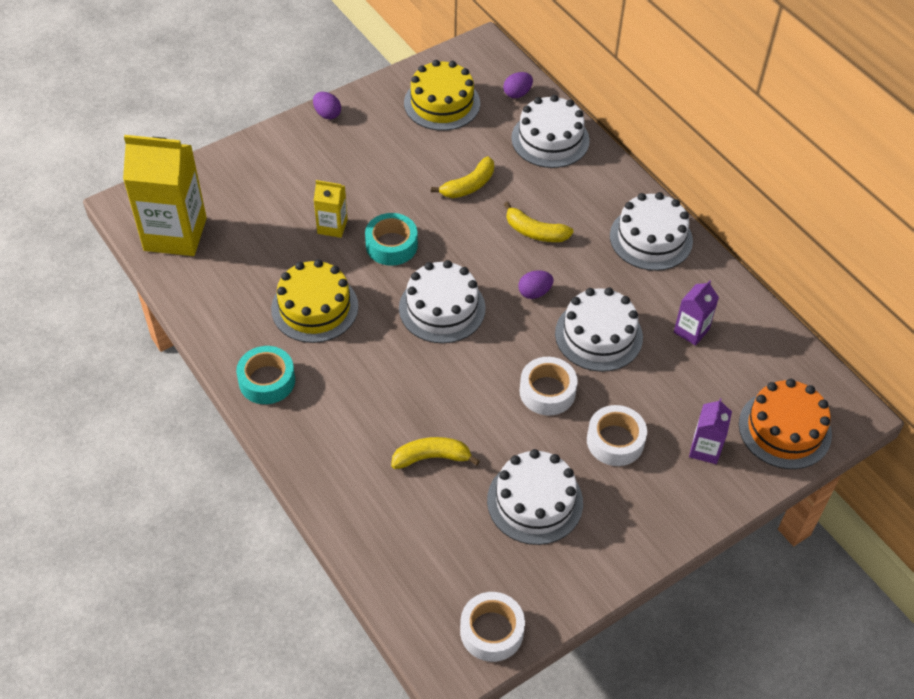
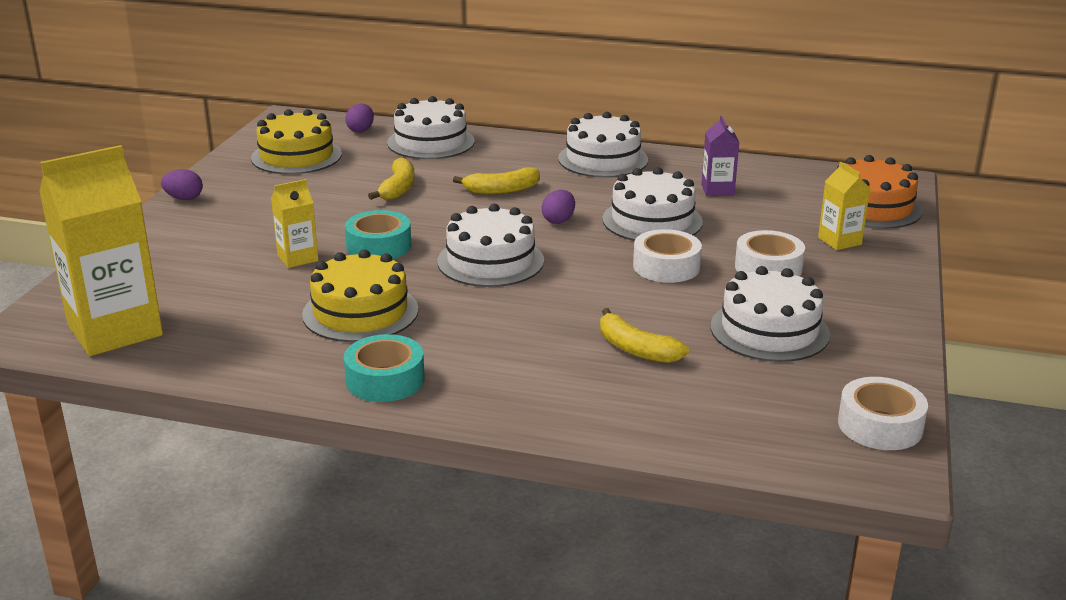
camera: 40 degrees left, 25 degrees down
(431, 457) = (636, 349): yellow banana -> yellow banana turned 90 degrees counterclockwise
(705, 449) = (839, 241): purple carton -> yellow carton

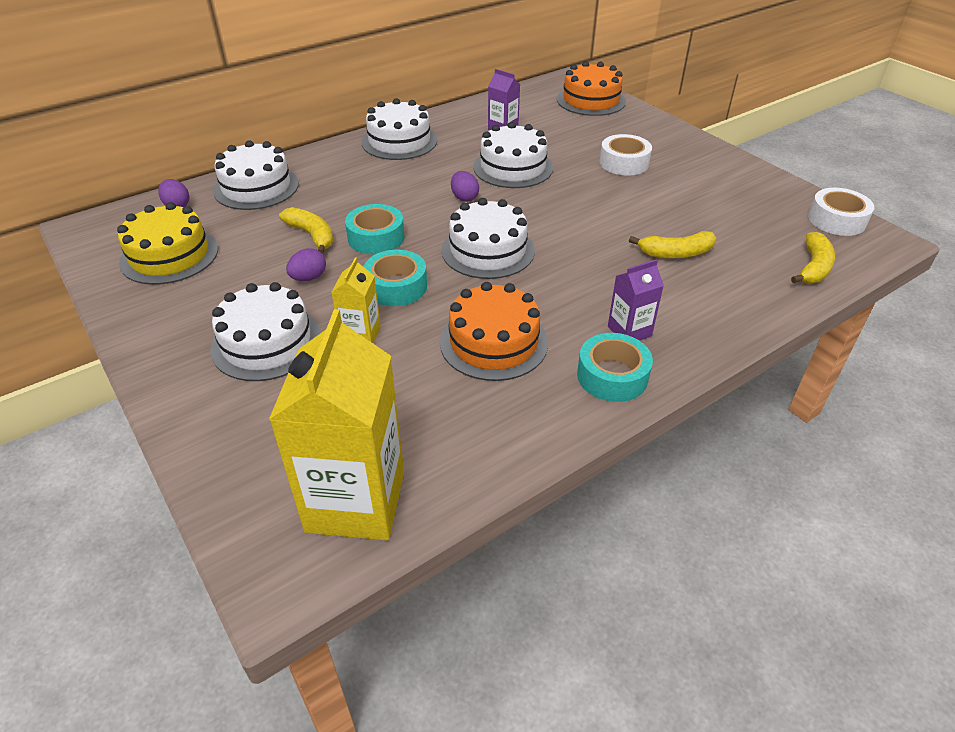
camera: 50 degrees left, 15 degrees up
(184, 198) = (147, 350): purple egg -> purple egg (309, 278)
(360, 312) = (494, 342): yellow cake -> orange cake
(434, 211) = (376, 237): none -> turquoise tape
(463, 367) = (629, 331): none -> purple carton
(502, 190) = (385, 197): yellow banana -> yellow banana (813, 267)
(666, 266) = (581, 192): white tape -> none
(769, 330) = (700, 199): white cake -> white cake (266, 342)
(839, 241) = (619, 128): yellow carton -> none

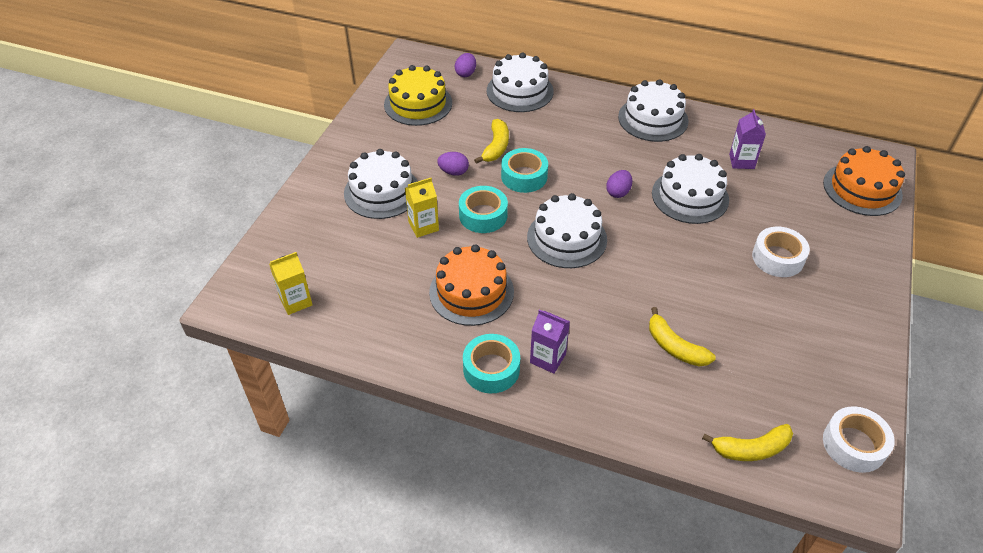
camera: 55 degrees right, 5 degrees up
(356, 501) = (296, 301): yellow carton -> yellow carton, size x0.48

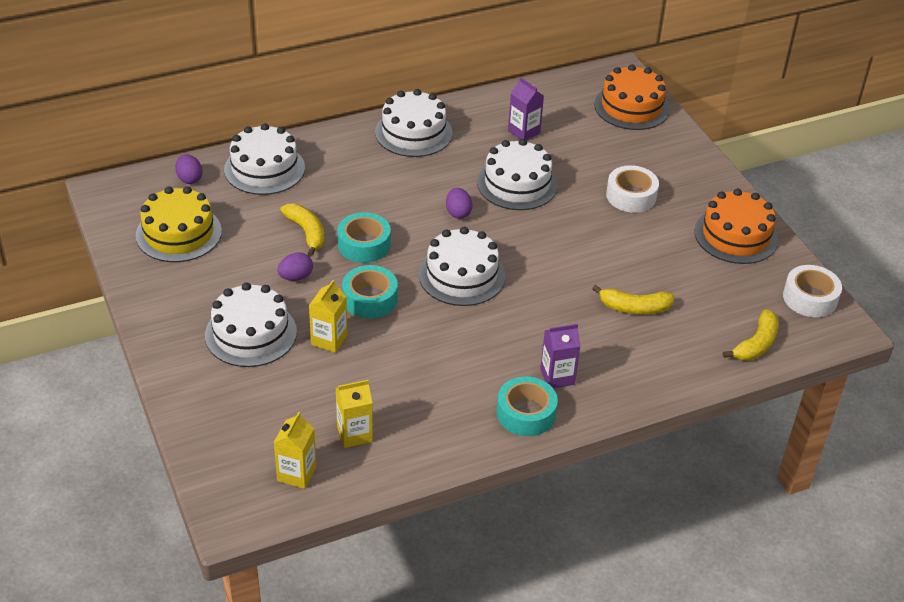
camera: 45 degrees left, 5 degrees down
(361, 300) = (354, 434): none -> yellow carton
(471, 292) = (438, 366): orange cake -> orange cake (736, 235)

